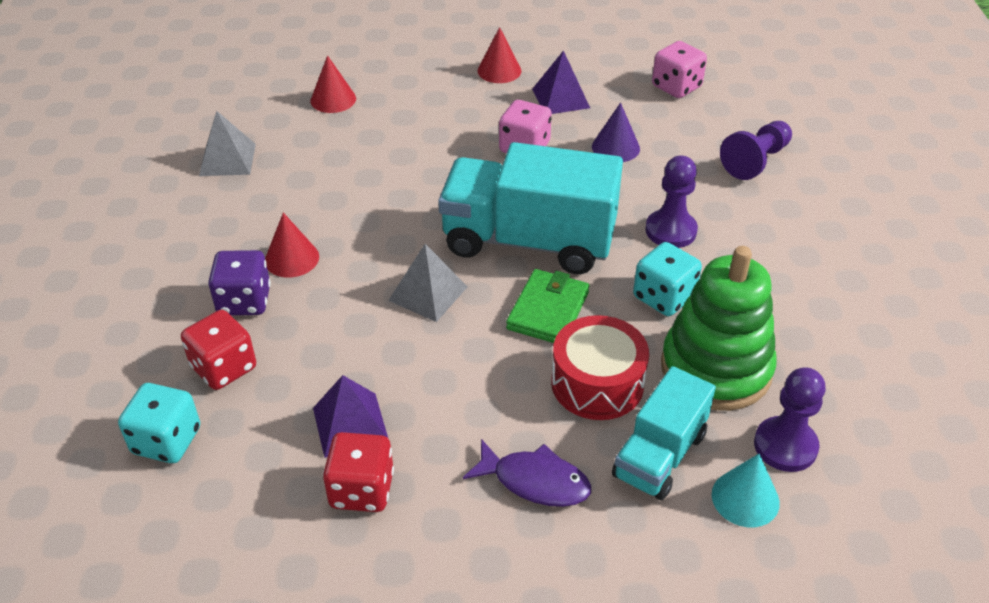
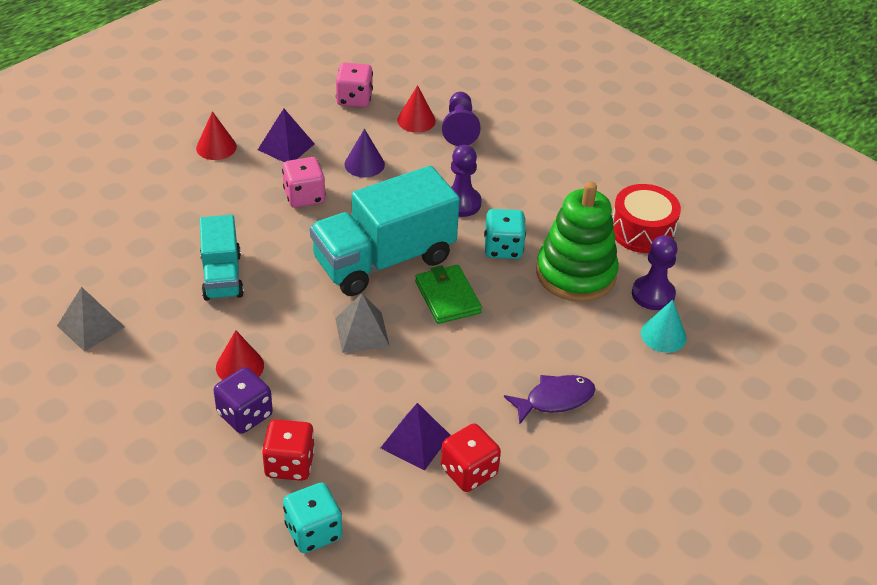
camera: 45 degrees left, 0 degrees up
(333, 99) = (114, 235): red cone -> red cone (416, 120)
(597, 383) = (524, 323): red drum -> red drum (642, 231)
(659, 455) = (600, 341): turquoise truck -> turquoise truck (222, 276)

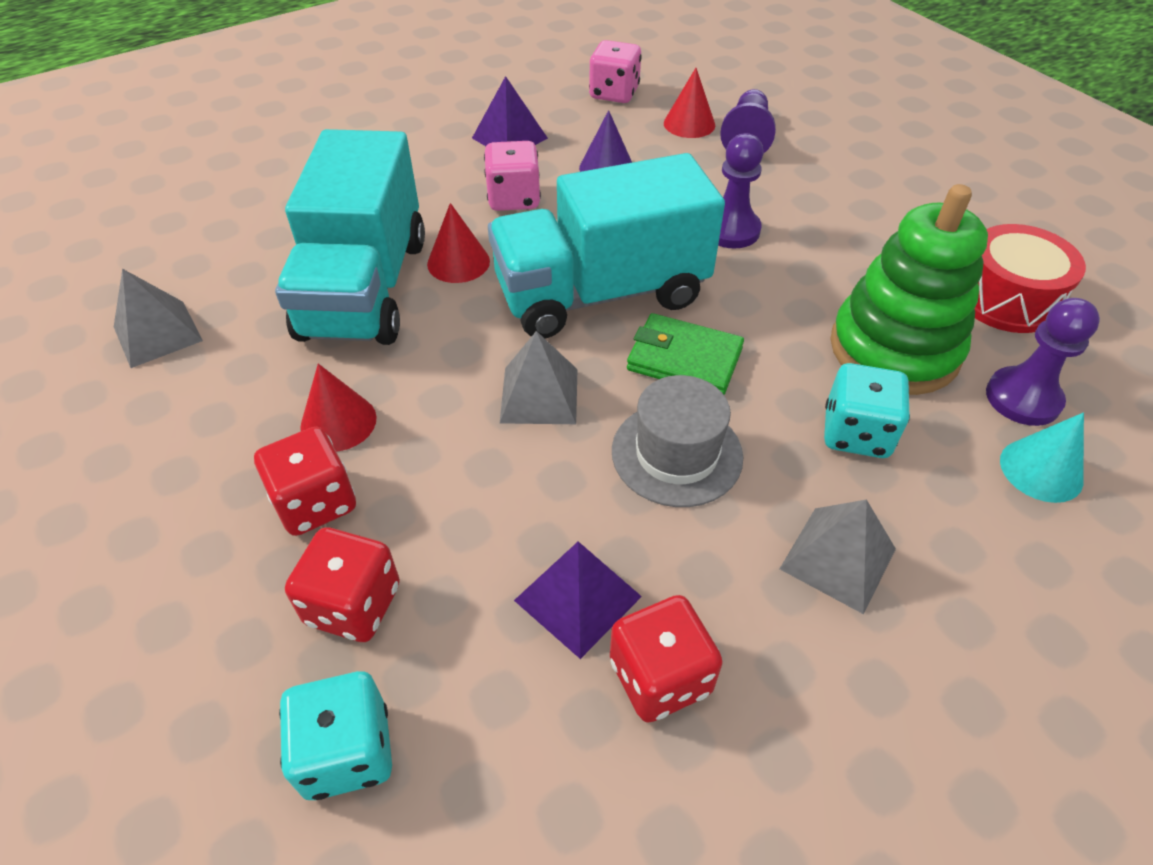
camera: 15 degrees right, 5 degrees up
(216, 147) = (421, 130): red cone -> red cone (458, 262)
(222, 276) = (365, 288): turquoise truck -> turquoise truck, size x1.72
(245, 414) = (315, 503): purple dice -> red dice
(447, 297) = (684, 359): green wallet -> green wallet turned 60 degrees counterclockwise
(454, 355) = (676, 453): none -> grey hat
(503, 248) = (783, 298): turquoise dice -> turquoise dice (856, 433)
(555, 399) = (838, 559): purple fish -> grey pyramid

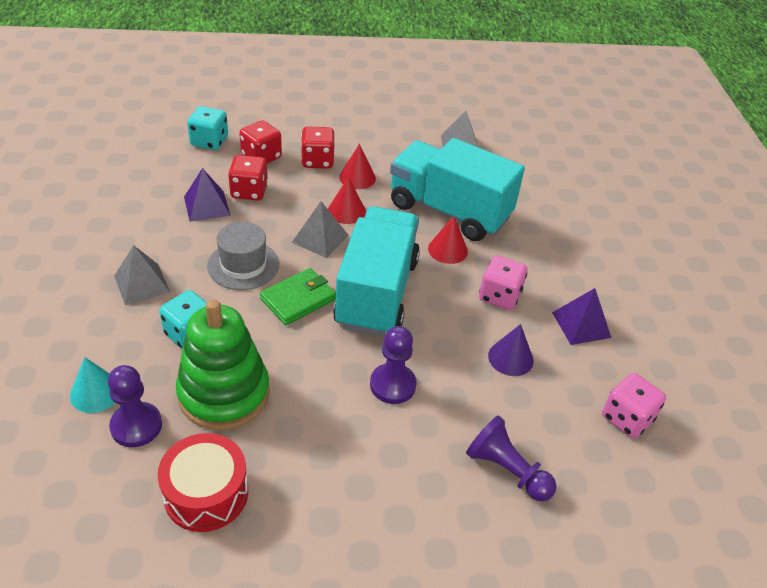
camera: 115 degrees right, 5 degrees down
(660, 676) = (156, 211): red dice -> red dice (249, 191)
(689, 124) = (550, 443): red cone -> red cone (346, 211)

